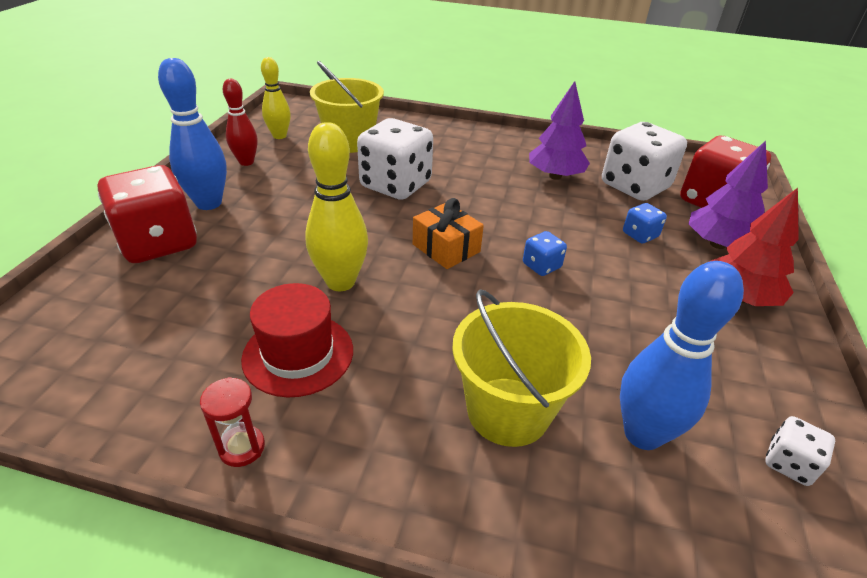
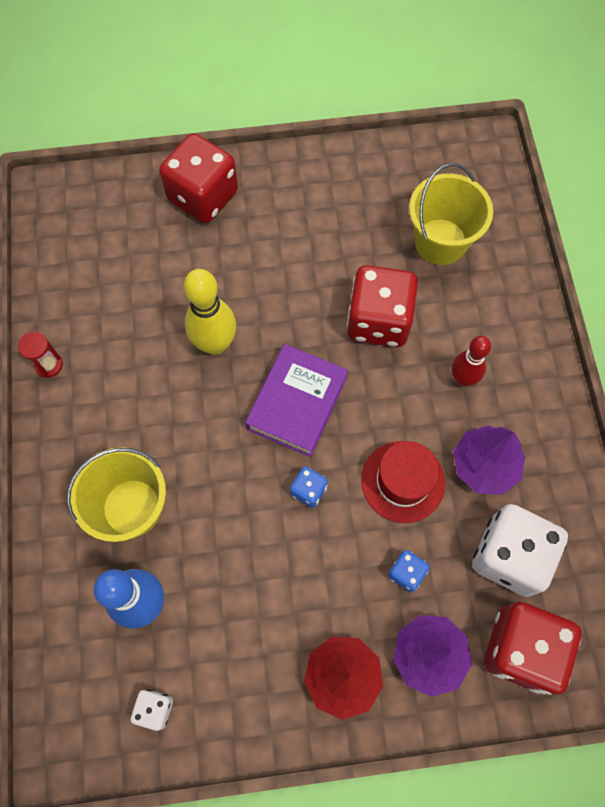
camera: 70 degrees right, 30 degrees up
(209, 203) = (269, 194): blue bowling pin -> none
(246, 162) = (349, 179): red bowling pin -> red bowling pin (462, 379)
(279, 136) = (414, 176): yellow bowling pin -> none
(298, 354) = (131, 355): red hat -> red hat (403, 481)
(395, 185) = (378, 320): white dice -> red dice
(446, 248) = (297, 403): orange gift -> purple book

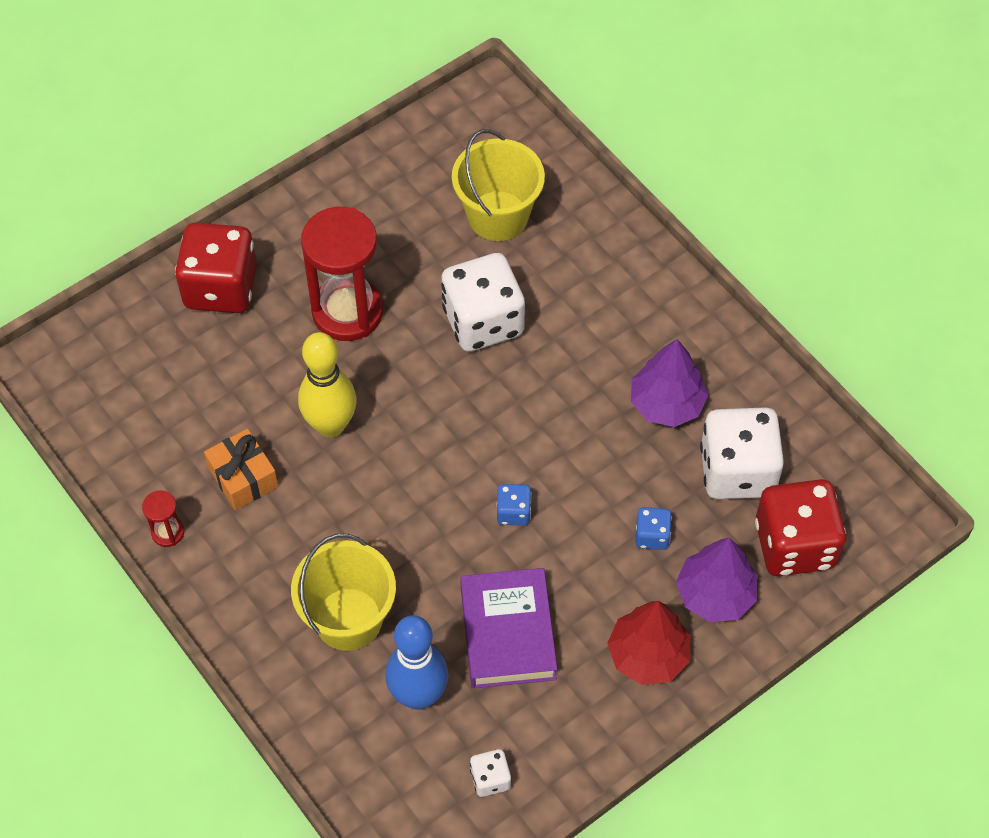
camera: 30 degrees left, 10 degrees down
(127, 351) = (243, 477): none -> orange gift
(282, 261) = (347, 312): none -> red hourglass
(297, 403) = (451, 439): purple book -> purple book (508, 633)
(378, 320) = (483, 321): red dice -> white dice
(403, 481) = (599, 457): red hat -> none
(462, 379) = (599, 335): red bowling pin -> none

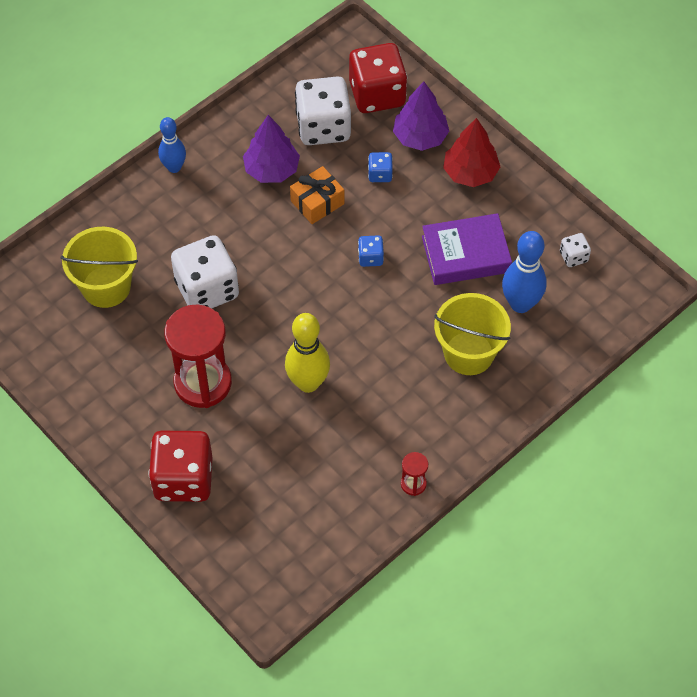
camera: 95 degrees left, 0 degrees up
(243, 477) = (360, 438): orange gift -> orange gift (317, 202)
(676, 292) = (174, 167): none -> blue bowling pin

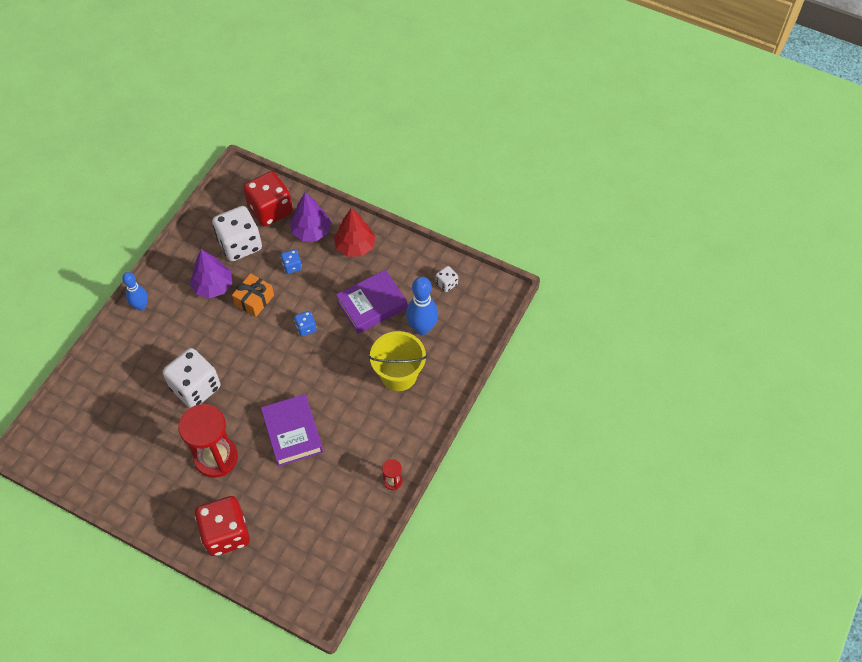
camera: 20 degrees left, 0 degrees up
(106, 286) = (120, 409): yellow bucket -> none
(308, 383) = (292, 433): yellow bowling pin -> purple book

